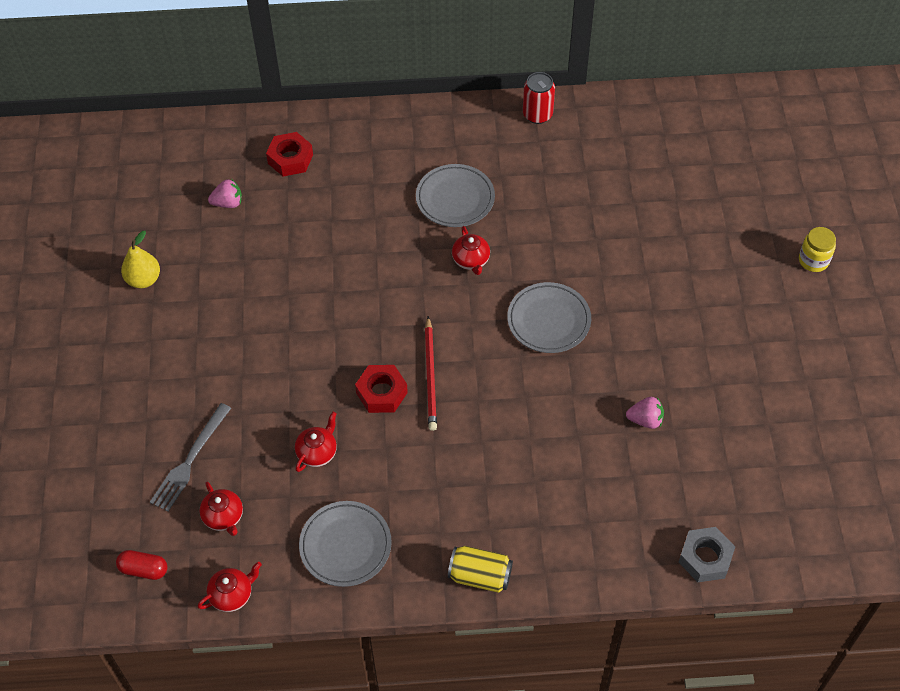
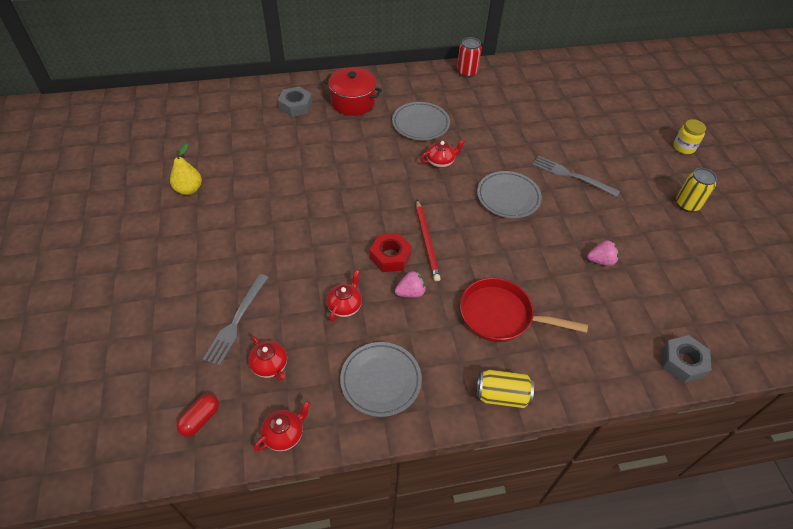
camera: 10 degrees left, 5 degrees down
(144, 569) = (200, 419): red capsule -> red capsule turned 60 degrees counterclockwise
(228, 203) = (252, 135): pink strawberry -> pink strawberry (411, 292)
(290, 159) = (296, 106): red nut -> grey nut
(368, 157) = (353, 102): none -> red pot
(471, 260) = (441, 162): red teapot -> red teapot turned 90 degrees counterclockwise
(501, 481) = (501, 316): none -> red pan
(642, 294) = (572, 176): none -> grey fork
(786, 349) = (687, 204): none -> yellow can

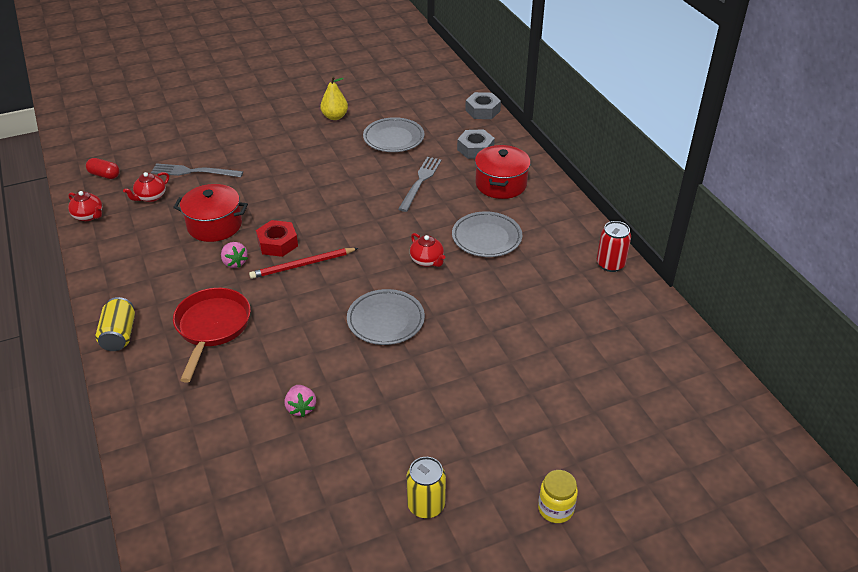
camera: 80 degrees right, 10 degrees down
(345, 306) = (214, 225): red teapot -> red pot
(381, 380) = (136, 258): grey plate -> grey plate (393, 138)
(572, 176) = (443, 377): grey fork -> grey fork (420, 182)
(682, 362) = (158, 483): grey nut -> grey nut (482, 110)

